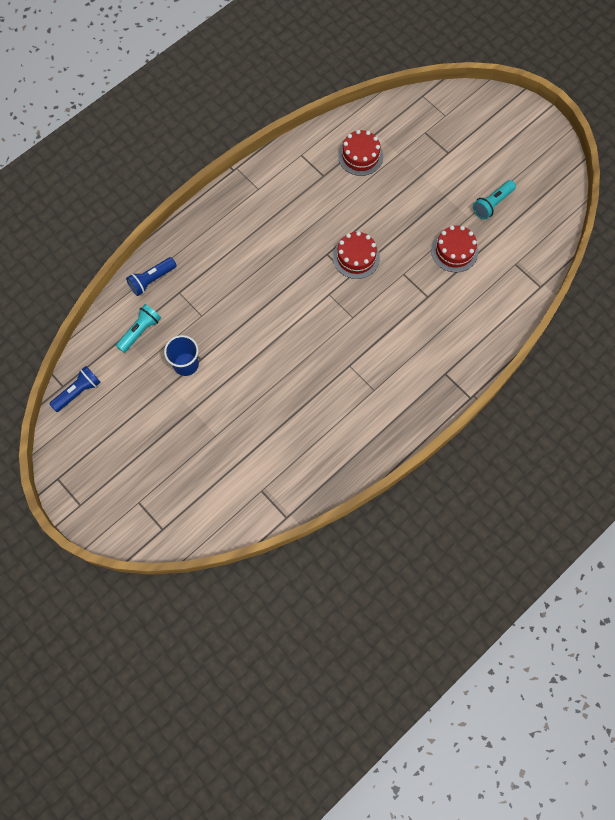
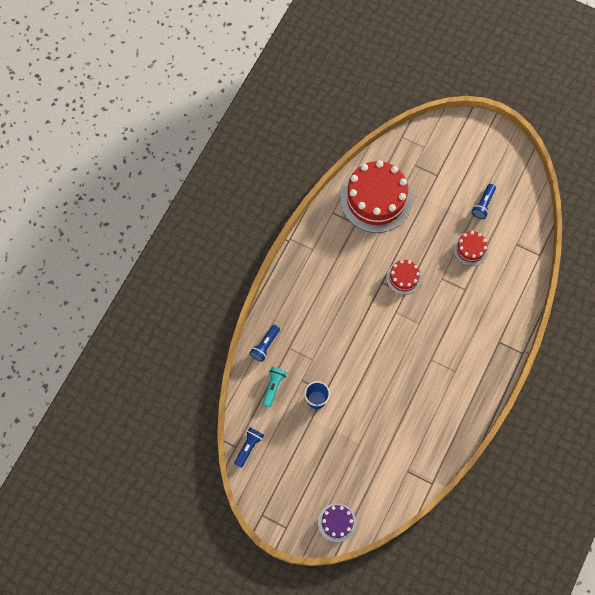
camera: 20 degrees left, 0 degrees up
(145, 521) = (337, 522): none -> purple cake
(360, 156) = (376, 199): red cake -> red cake, size x2.07
(492, 204) = (483, 204): turquoise flashlight -> blue flashlight

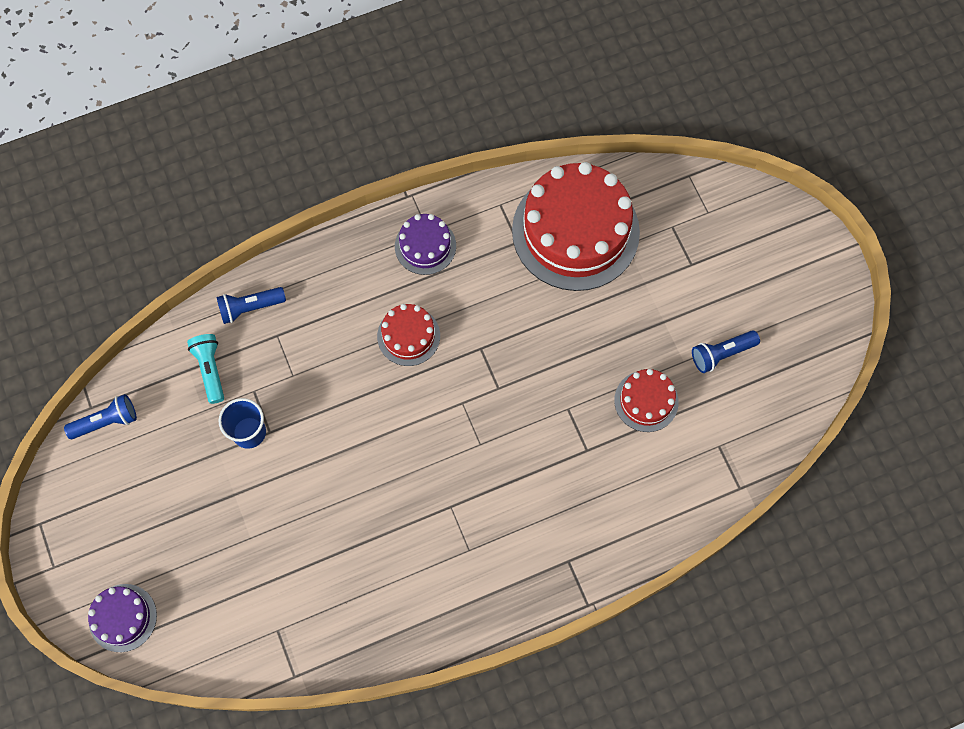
camera: 40 degrees right, 0 degrees up
(273, 387) = (210, 370): turquoise flashlight -> turquoise flashlight turned 75 degrees counterclockwise
(317, 257) = (425, 246): none -> purple cake
(404, 278) = (516, 366): red cake -> red cake (408, 336)

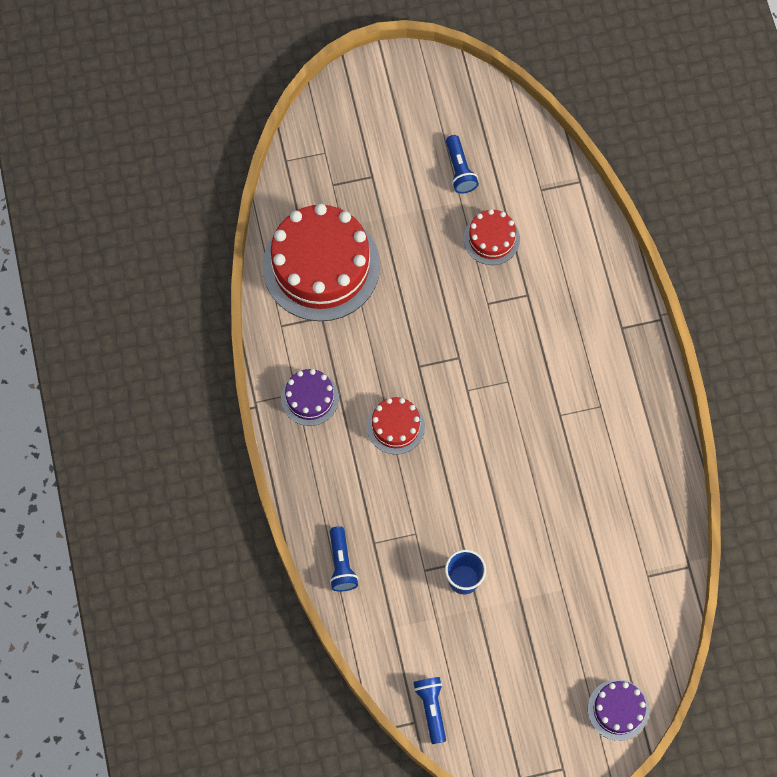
camera: 80 degrees left, 0 degrees up
(210, 370) = (397, 607): turquoise flashlight -> none

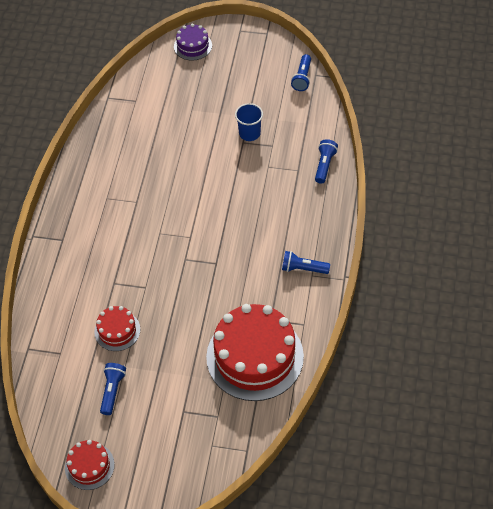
camera: 155 degrees left, 15 degrees down
(310, 398) = (303, 269): purple cake -> blue flashlight
(395, 426) = (251, 231): red cake -> red cake (89, 466)

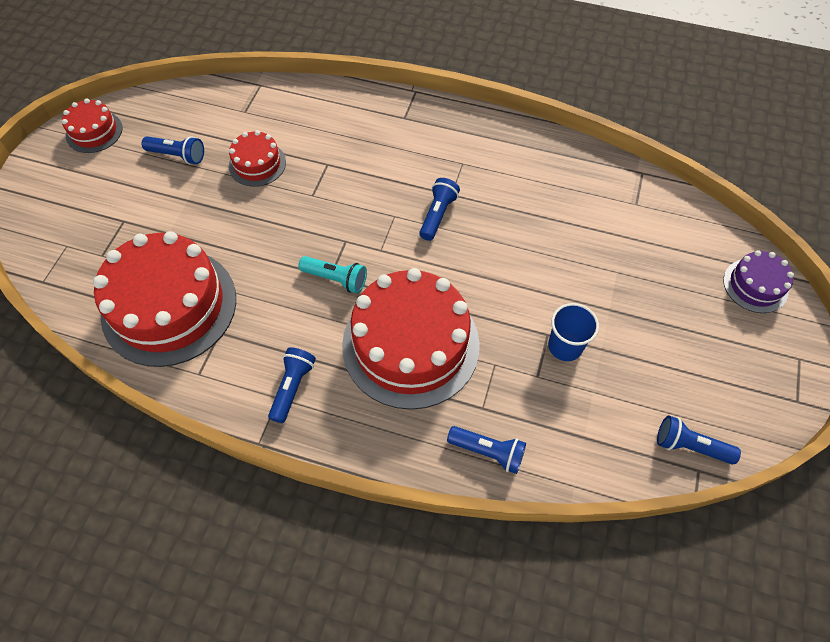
camera: 95 degrees right, 5 degrees up
(156, 208) = (437, 215): none -> blue flashlight
(218, 259) = (336, 279): none -> turquoise flashlight
(261, 210) = (410, 344): none -> red cake

